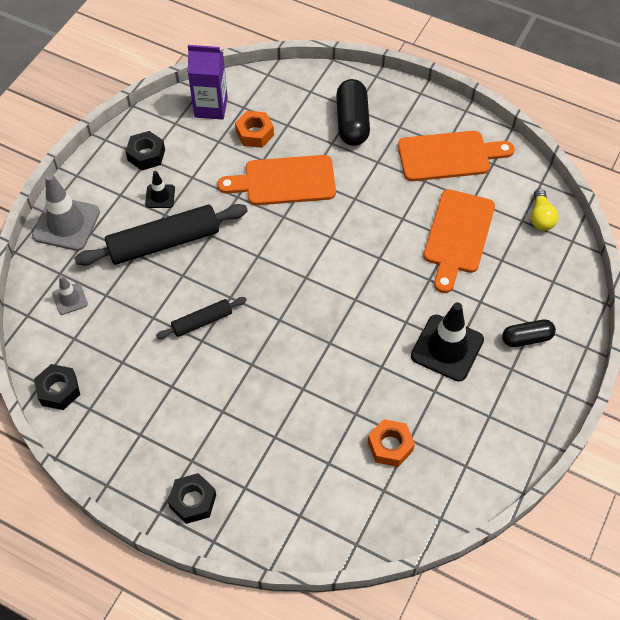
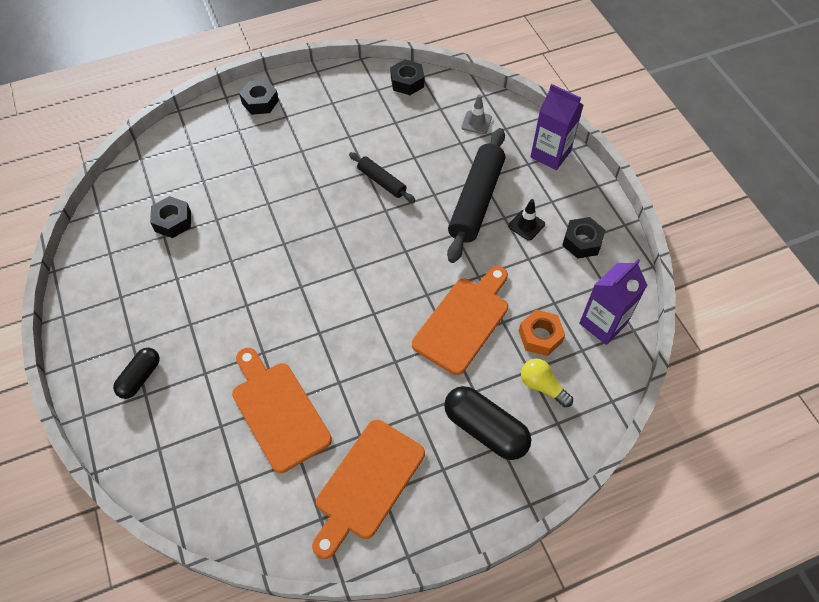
camera: 130 degrees right, 0 degrees up
(66, 224) = (550, 154): grey traffic cone -> purple carton
(202, 321) = (381, 181): black rolling pin -> black rolling pin turned 60 degrees counterclockwise
(390, 446) = (173, 221): orange nut -> black nut
(447, 348) = (196, 314): black traffic cone -> none
(540, 217) = (223, 503): yellow light bulb -> yellow light bulb (542, 386)

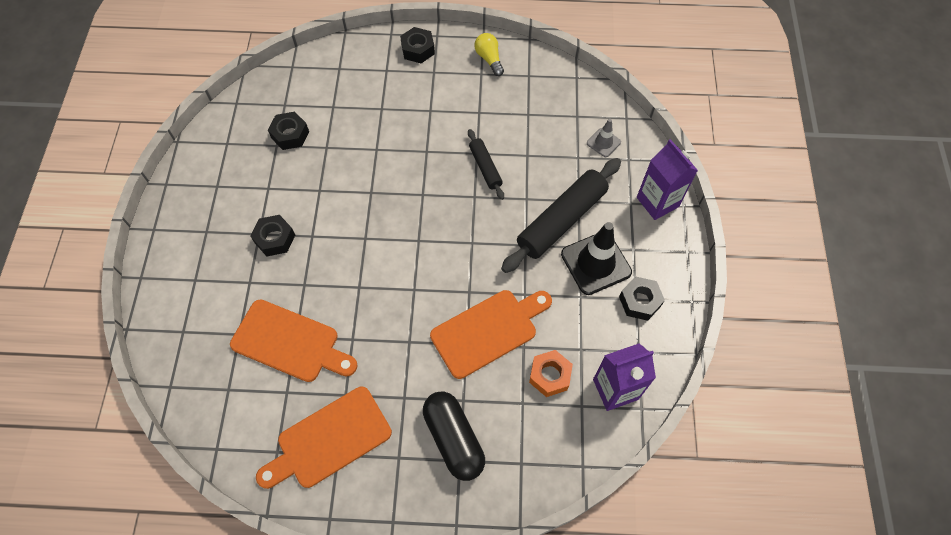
camera: 25 degrees right, 5 degrees up
(140, 377) = (198, 263): black capsule -> none
(278, 411) = (290, 342): orange cutting board -> orange cutting board turned 120 degrees clockwise
(407, 82) = (560, 78): black nut -> black nut (275, 239)
(526, 225) = (596, 263): black traffic cone -> black traffic cone, size x1.94
(542, 386) = (526, 423): yellow light bulb -> yellow light bulb (489, 59)

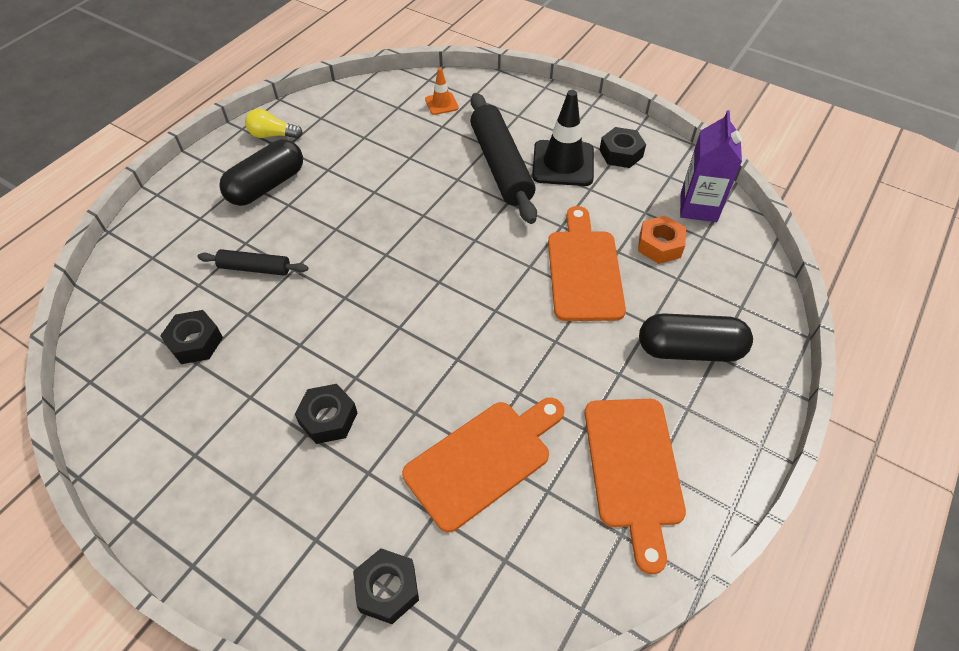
camera: 60 degrees left, 10 degrees down
(418, 49) = (202, 181): black nut -> black nut (387, 589)
(438, 87) = (267, 186): none -> black capsule
(485, 167) = (396, 192): black rolling pin -> black rolling pin (255, 268)
(603, 142) = (441, 104): grey traffic cone -> orange traffic cone
(657, 202) = (530, 99): purple carton -> none

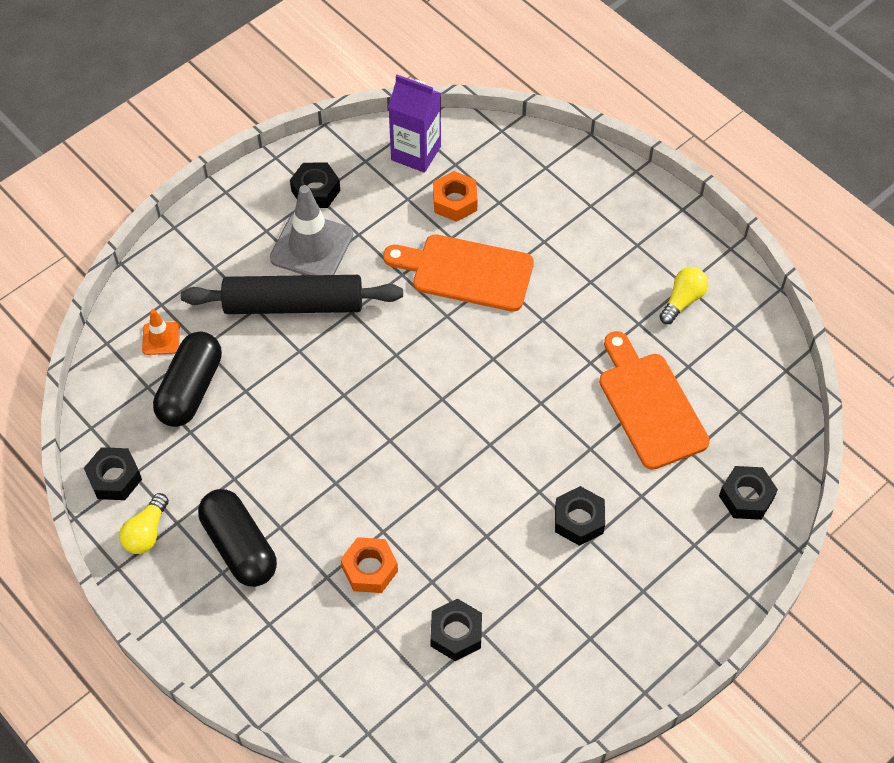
camera: 75 degrees left, 5 degrees up
(255, 268) = (369, 569): black rolling pin -> orange nut
(315, 109) = (115, 478): none -> black nut
(563, 163) = (311, 246): black traffic cone -> grey traffic cone
(633, 469) = (682, 300): orange cutting board -> yellow light bulb
(689, 350) = (580, 222): black capsule -> black capsule (190, 389)

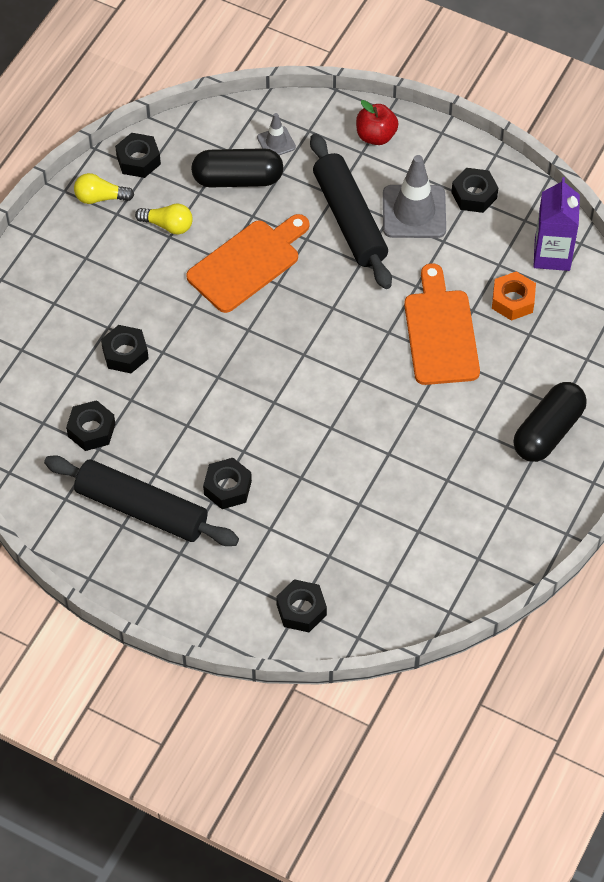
camera: 70 degrees right, 0 degrees up
(161, 338) = (276, 142): orange traffic cone -> grey traffic cone
(200, 248) = (376, 136): none -> red apple
(239, 546) = (111, 261): black capsule -> black capsule (548, 431)
(369, 569) = (125, 353): orange nut -> black nut
(576, 612) = (141, 509): none -> black rolling pin
(649, 405) = (363, 511): orange cutting board -> orange cutting board (247, 263)
(682, 300) = (488, 508): yellow light bulb -> yellow light bulb (168, 225)

